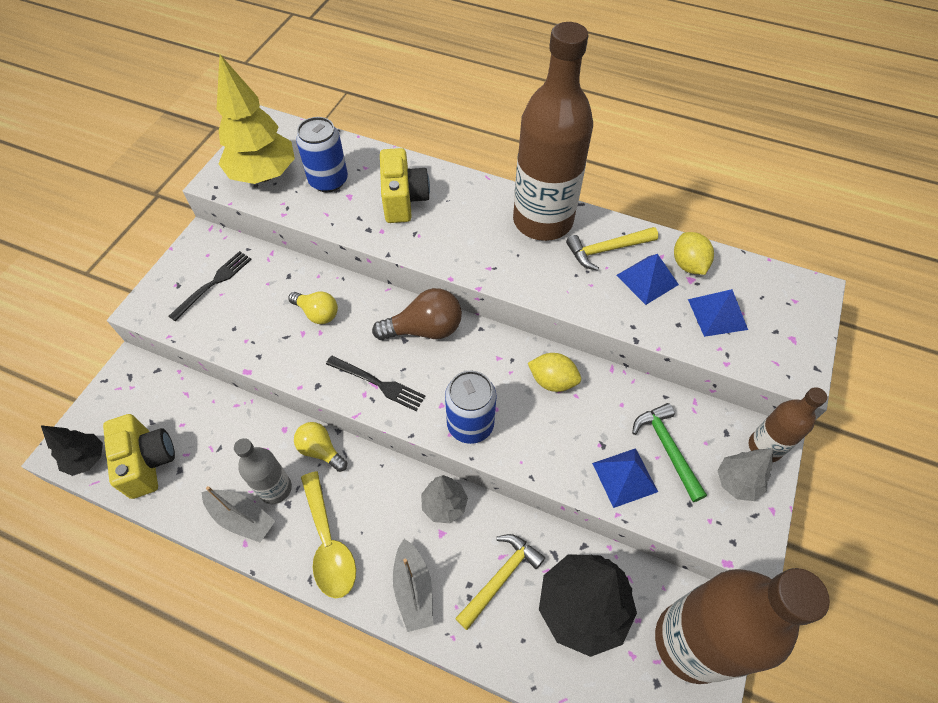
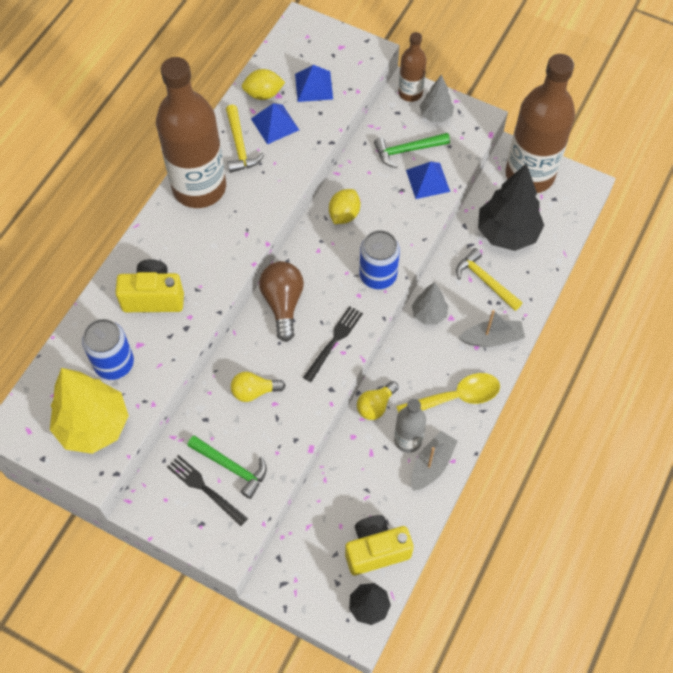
camera: 85 degrees left, 5 degrees up
(234, 302) = (231, 467): none -> green hammer
(317, 313) = (254, 391): yellow light bulb -> yellow light bulb turned 135 degrees counterclockwise

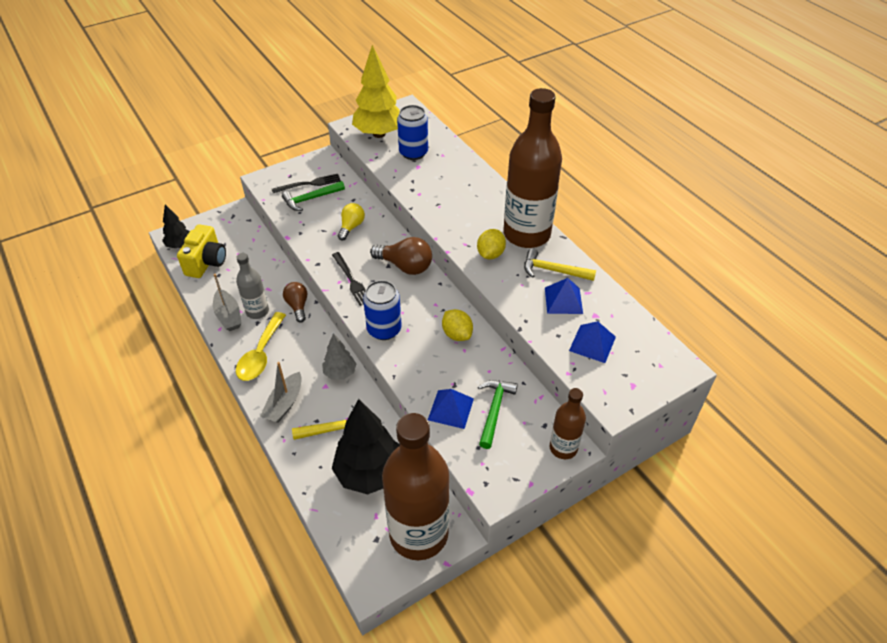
camera: 120 degrees right, 15 degrees down
(153, 297) = (448, 183): yellow camera -> none
(263, 94) = (602, 306): yellow lemon -> yellow lemon (490, 254)
(375, 405) = (297, 306): yellow light bulb -> brown light bulb
(435, 115) = (522, 455): grey tree -> none

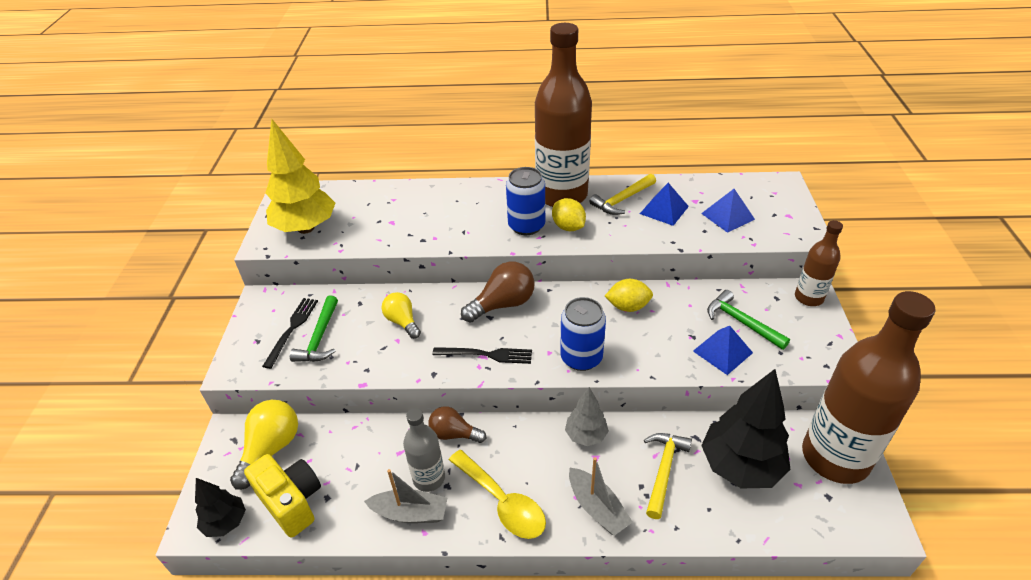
camera: 55 degrees left, 5 degrees down
(235, 234) = (271, 449): none -> yellow light bulb
(413, 153) = (367, 216): blue can -> blue can (526, 226)

